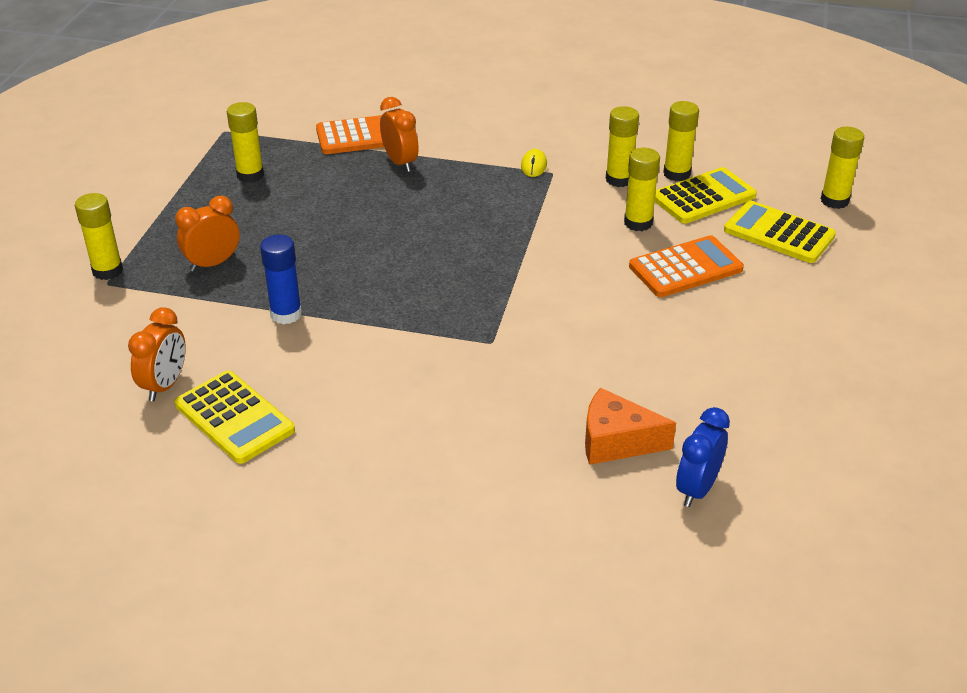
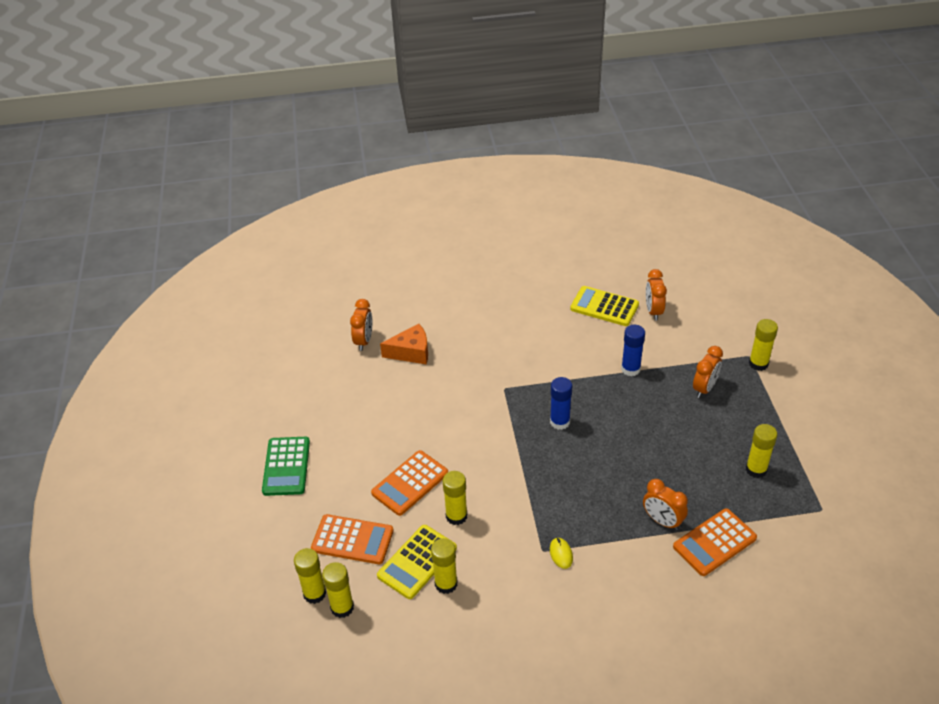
camera: 160 degrees right, 5 degrees up
(441, 279) = (560, 422): none -> blue glue stick
(619, 179) = (488, 560): yellow glue stick -> yellow glue stick (342, 607)
(697, 489) = (364, 341): blue clock -> orange clock
(779, 233) = (352, 540): yellow calculator -> orange calculator
(863, 331) = (286, 466): none -> green calculator

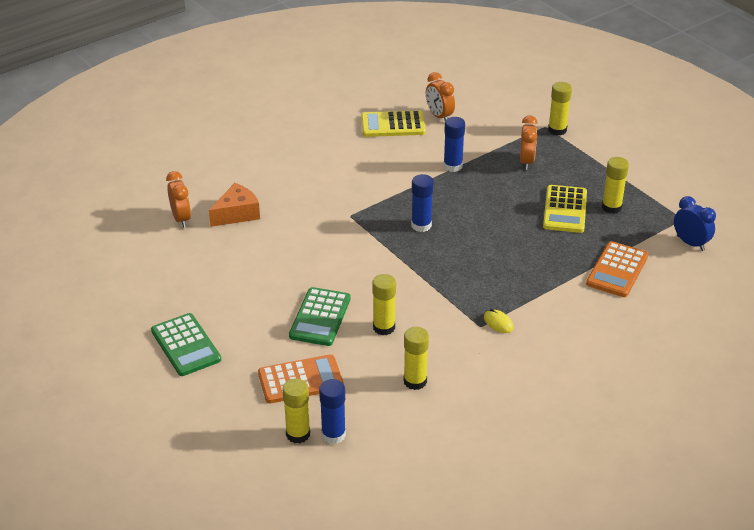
camera: 30 degrees left, 5 degrees down
(342, 607) = (333, 435): yellow glue stick -> blue glue stick
(410, 483) = (320, 317): orange calculator -> green calculator
(417, 562) = (375, 375): yellow calculator -> yellow calculator (565, 210)
(662, 521) = (564, 269): orange clock -> none
(812, 541) = (690, 243): none -> blue clock

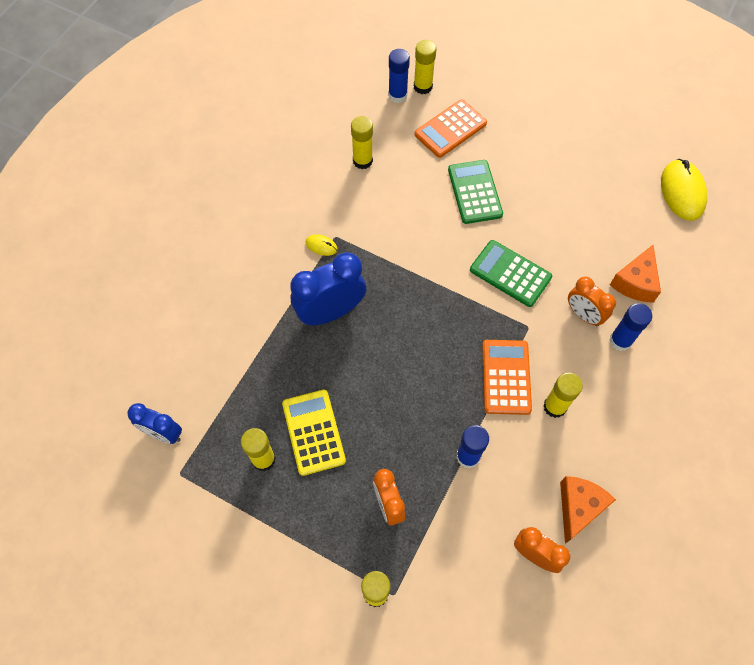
camera: 155 degrees right, 25 degrees up
(129, 256) = (682, 192): none -> yellow mouse
(181, 219) = (679, 254): orange clock -> orange clock (583, 315)
(186, 345) = (559, 125): green calculator -> green calculator (510, 274)
(384, 327) = (416, 202): yellow glue stick -> yellow glue stick (554, 406)
(393, 125) = (578, 507): yellow calculator -> orange cheese
(421, 225) = (451, 342): blue glue stick -> blue glue stick (620, 341)
(514, 273) = (330, 312): none -> blue clock
(617, 270) = (232, 359): orange calculator -> orange calculator (506, 377)

